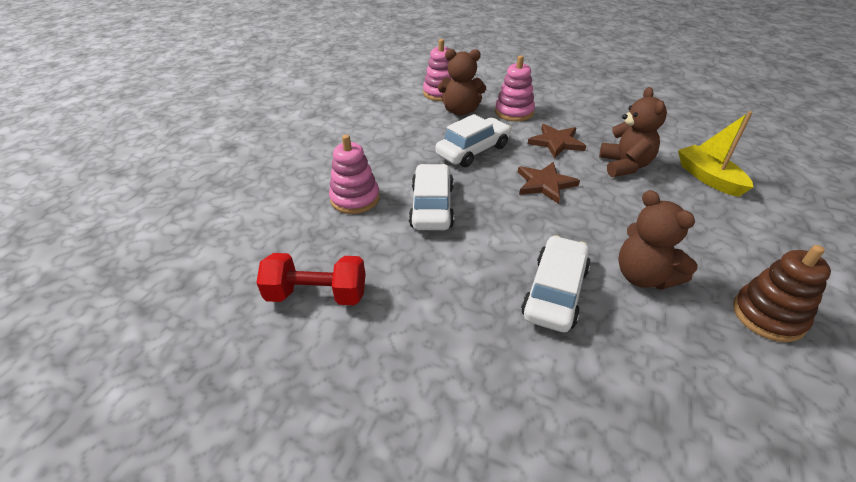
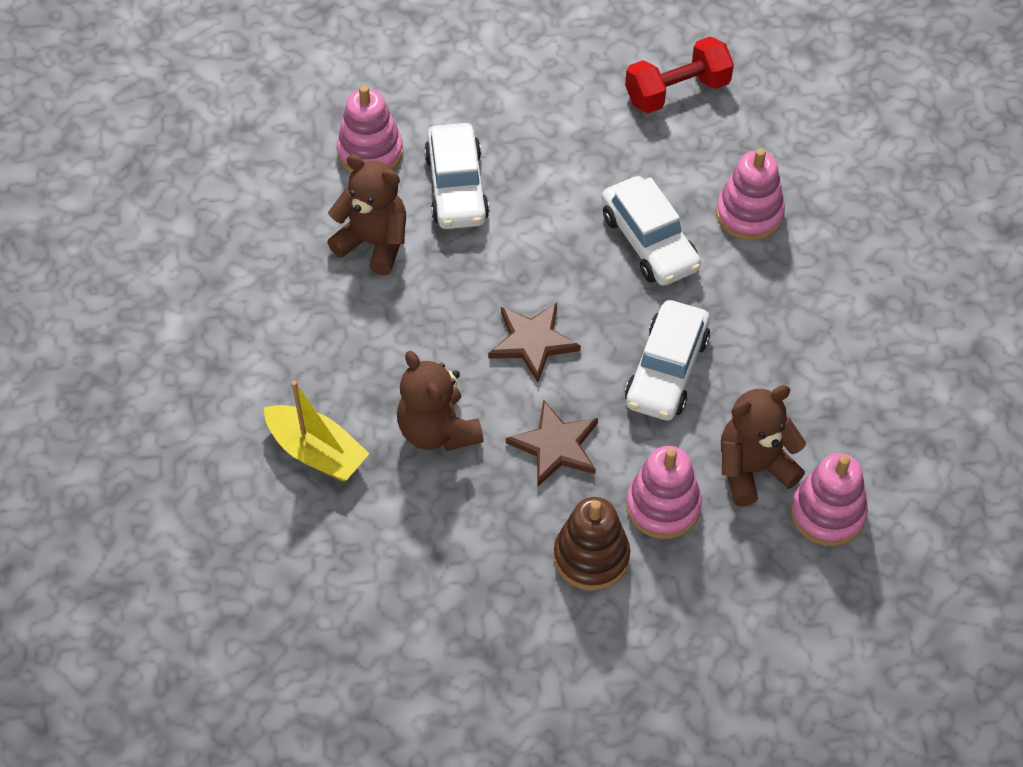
camera: 150 degrees right, 15 degrees up
(629, 356) = (370, 152): none -> pink stacking toy
(768, 316) = (249, 245): brown stacking toy -> brown stacking toy (591, 557)

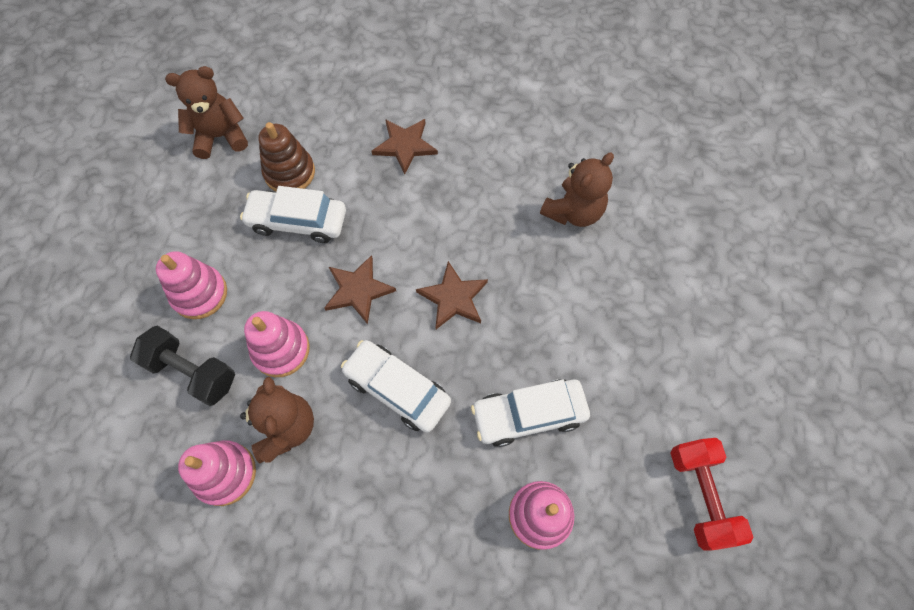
camera: 105 degrees right, 10 degrees up
(317, 452) = (405, 145): yellow boat -> brown star
(370, 152) = (664, 226): pink stacking toy -> pink stacking toy (199, 294)
(438, 431) = (397, 218): brown teddy bear -> brown teddy bear (220, 137)
(456, 187) = (617, 279): white car -> white car (298, 221)
(591, 557) = (262, 290): brown stacking toy -> brown stacking toy (289, 173)
(726, 596) = (192, 372): none -> black dumbbell

